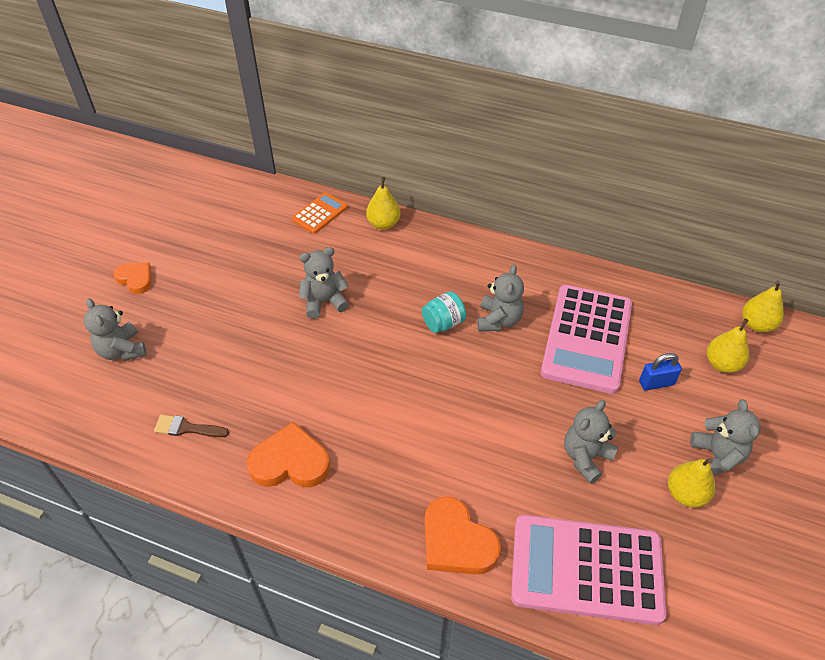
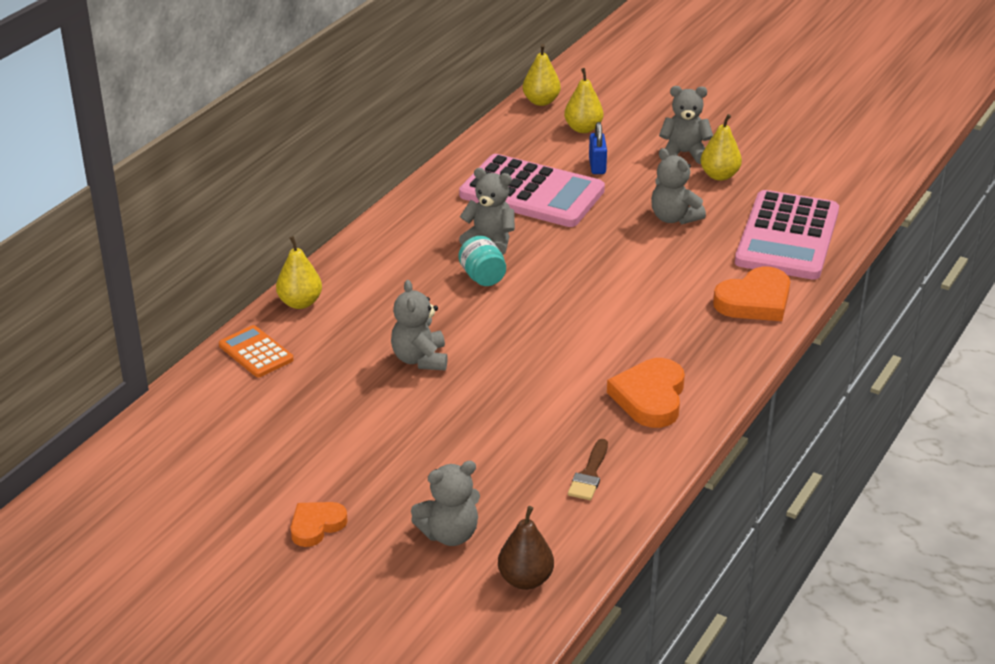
camera: 80 degrees left, 15 degrees down
(69, 401) = (525, 580): none -> brown pear

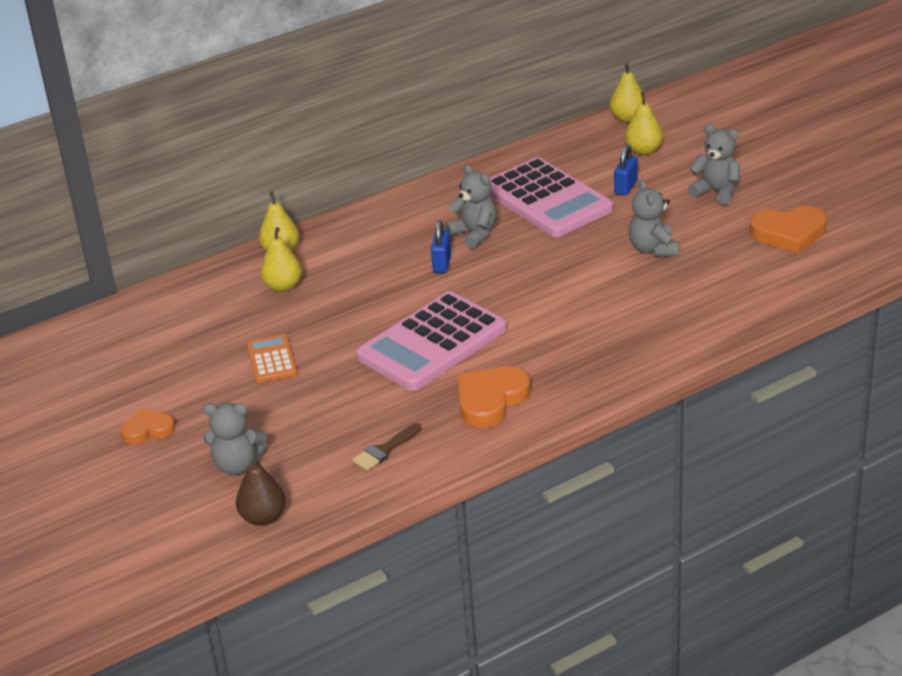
camera: 30 degrees right, 0 degrees up
(256, 352) = (215, 283): orange calculator -> orange calculator (272, 359)
(420, 359) = (333, 320): grey teddy bear -> none
(482, 277) = (442, 264): turquoise jar -> blue padlock
(719, 176) = (730, 219): yellow pear -> yellow pear (283, 286)
(755, 301) = (658, 340): orange heart -> orange heart (789, 233)
(787, 237) = (742, 290): pink calculator -> pink calculator (432, 343)

